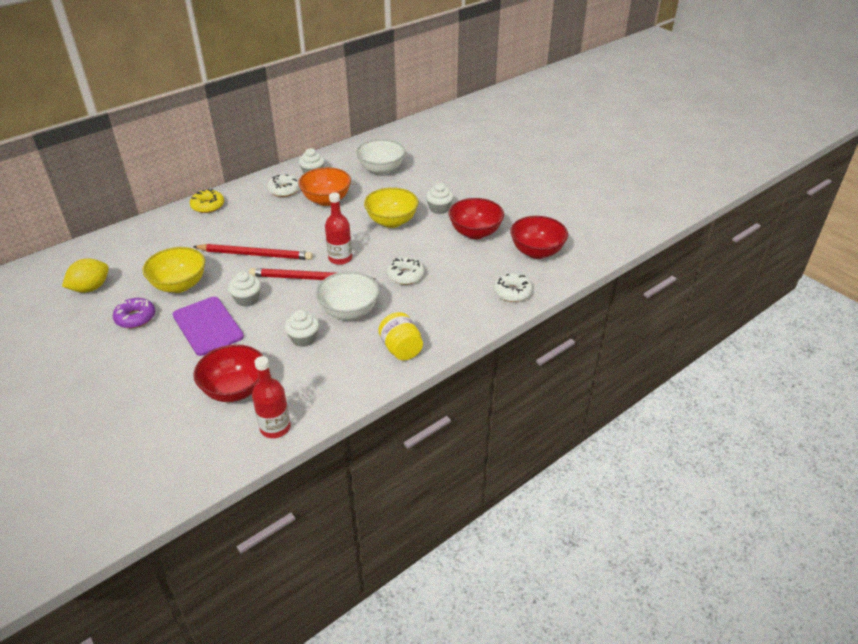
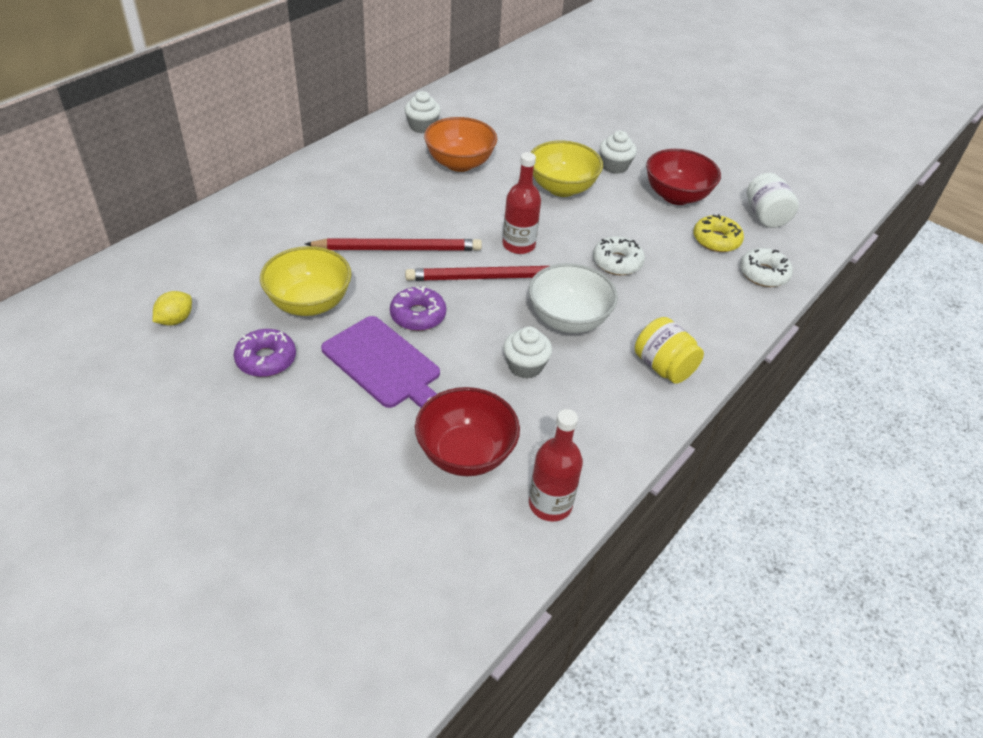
camera: 15 degrees left, 5 degrees up
(91, 288) = (175, 320): yellow lemon -> yellow lemon, size x0.66
(208, 206) = (296, 182): yellow donut -> yellow donut (716, 240)
(247, 299) = (418, 315): white cupcake -> purple donut
(284, 190) = (394, 153): white donut -> none
(381, 169) = (512, 117): white bowl -> none
(536, 252) = (765, 216): red bowl -> white jar

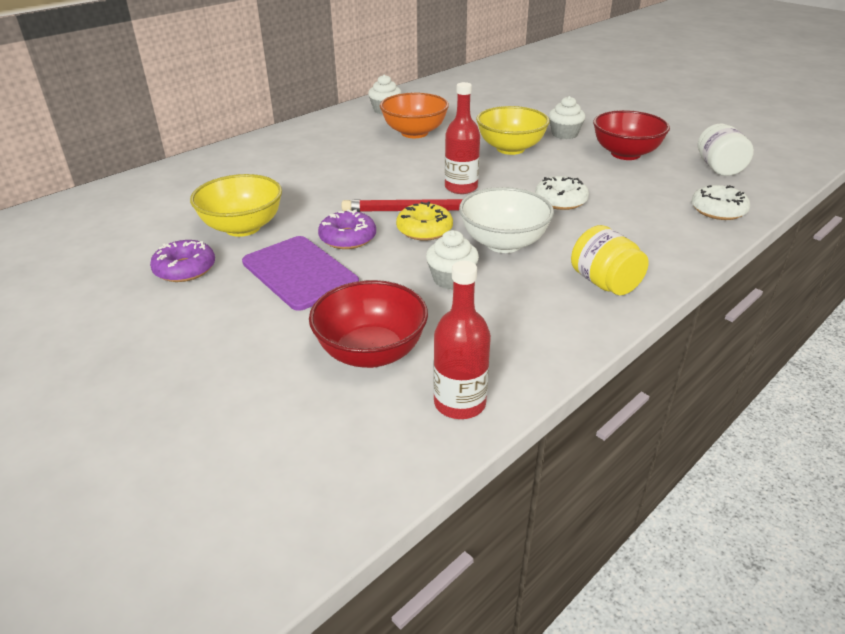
camera: 10 degrees right, 10 degrees down
(175, 320) = (110, 238): yellow lemon -> none
(398, 249) = (341, 189): red pencil -> none
(716, 240) = (666, 185): yellow donut -> yellow donut (424, 230)

